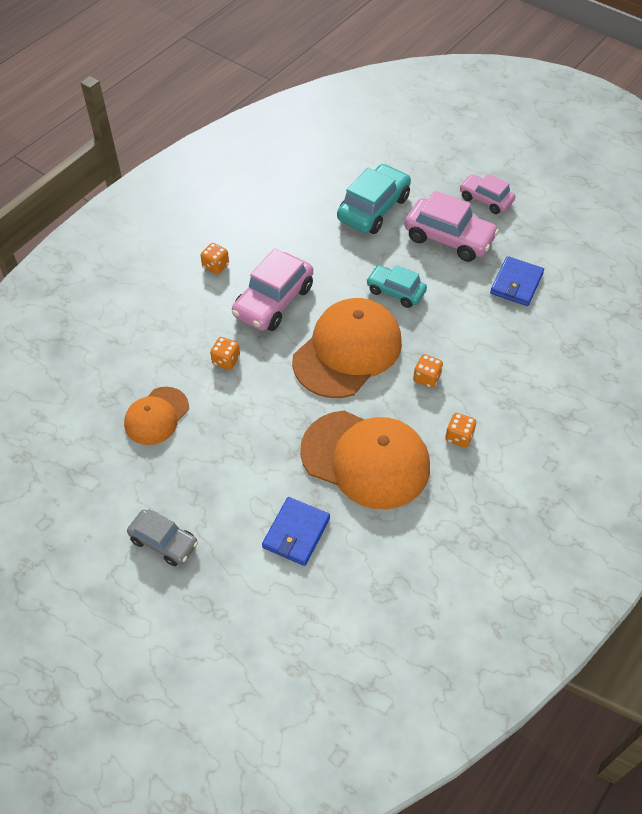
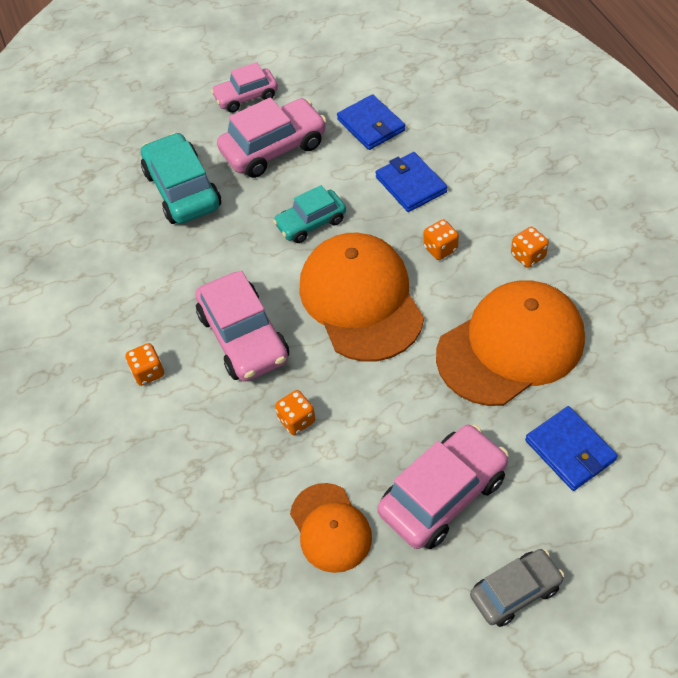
camera: 55 degrees left, 0 degrees up
(215, 468) = (442, 494): none -> pink car
(475, 333) = (411, 184): none -> blue wallet

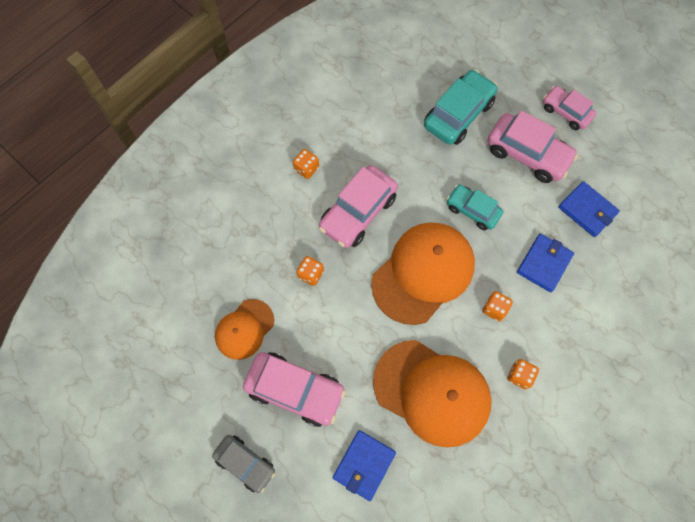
camera: 60 degrees right, 15 degrees up
(371, 125) = (587, 210): blue wallet -> blue wallet turned 75 degrees counterclockwise

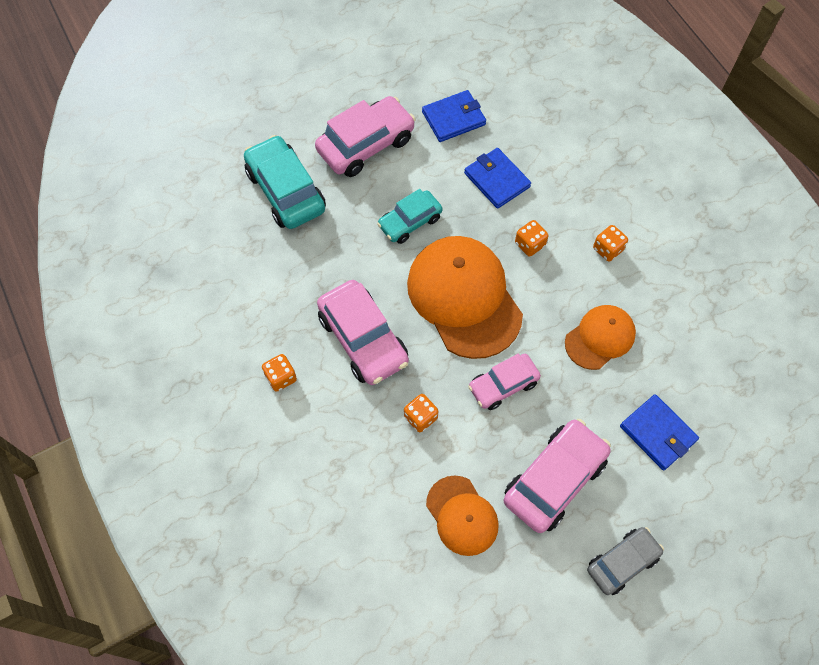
camera: 70 degrees left, 5 degrees down
(432, 392) = (600, 338): orange cap -> orange cap, size x0.56
(566, 112) = (332, 90): pink car -> pink car (503, 385)

